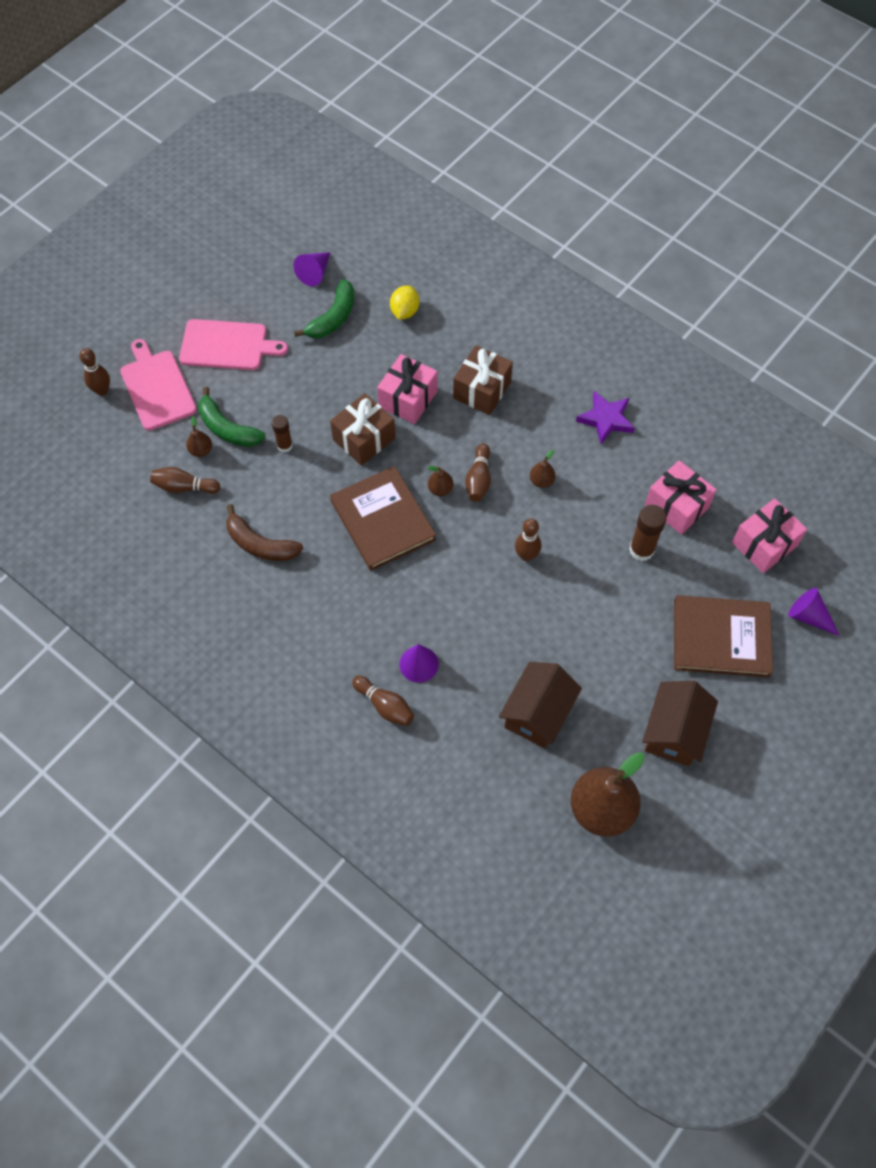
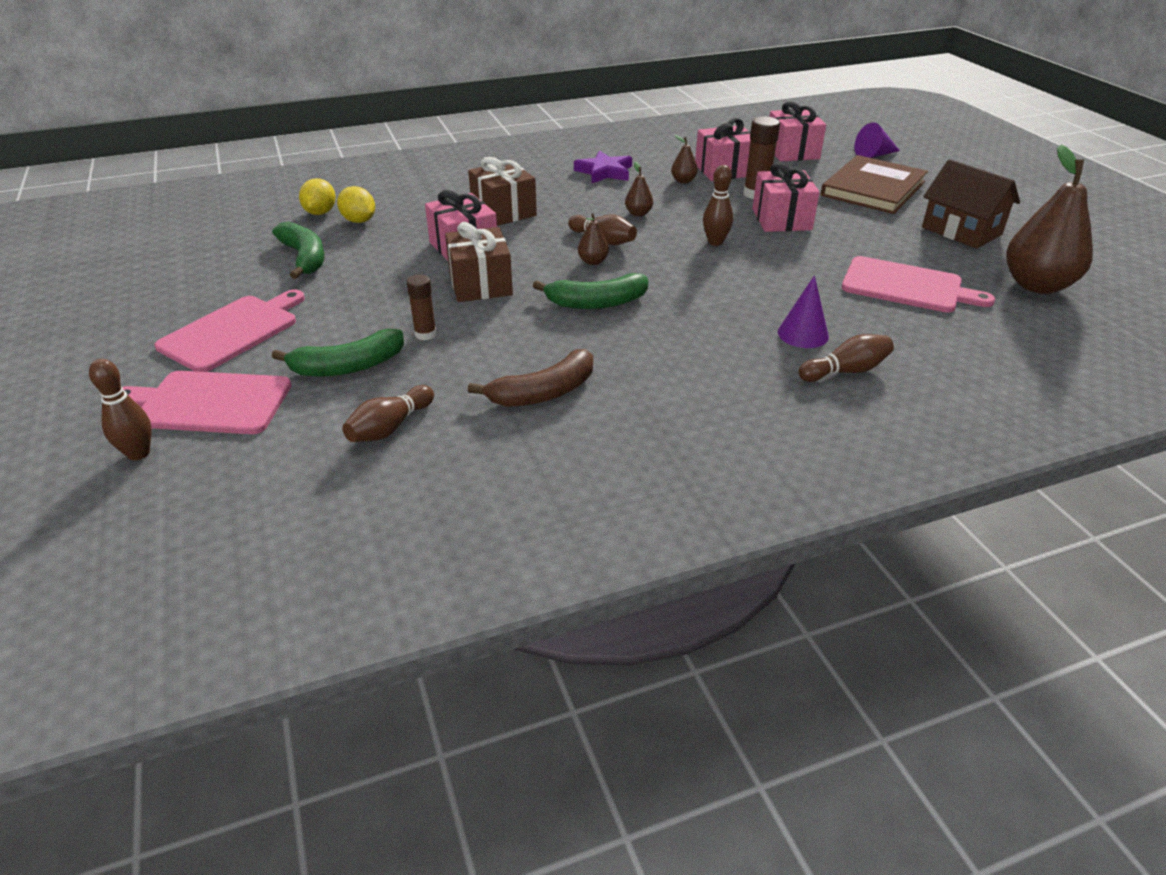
camera: 60 degrees left, 25 degrees down
(201, 450) = (352, 396): brown pear -> brown pear (683, 181)
(315, 273) = (232, 251): purple cone -> none
(383, 520) = (596, 303): brown book -> green banana
(401, 280) = (320, 213): none -> yellow lemon
(538, 713) = (907, 286): brown house -> pink cutting board
(602, 587) = (781, 219): none -> pink gift

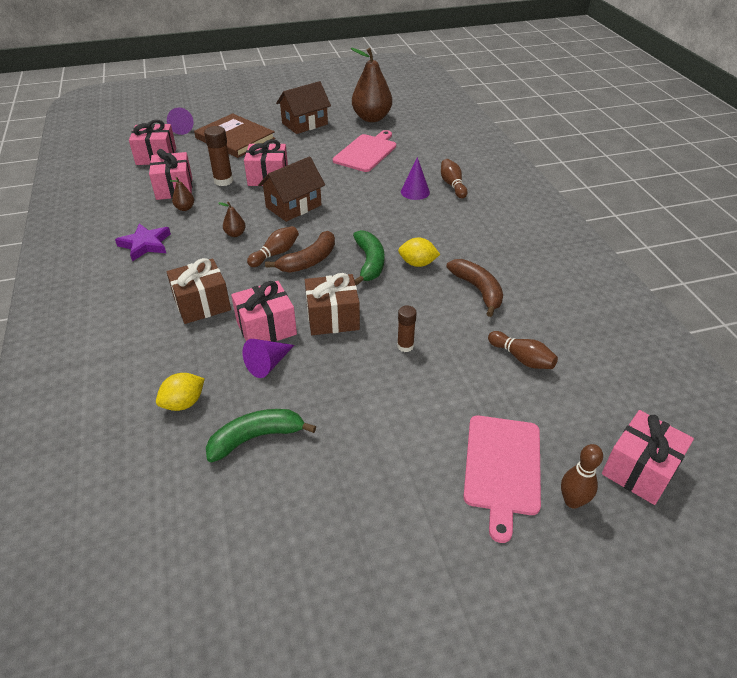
camera: 85 degrees left, 5 degrees up
(157, 520) = (639, 469): none -> pink gift
(232, 331) = (392, 472): pink cutting board -> none
(320, 213) = (150, 437): yellow lemon -> yellow lemon (417, 263)
(348, 366) = (449, 386): green banana -> none
(406, 254) = (268, 364): none -> purple cone
(593, 261) = (309, 261): brown pear -> brown banana
(715, 242) = (293, 206): brown bowling pin -> brown house

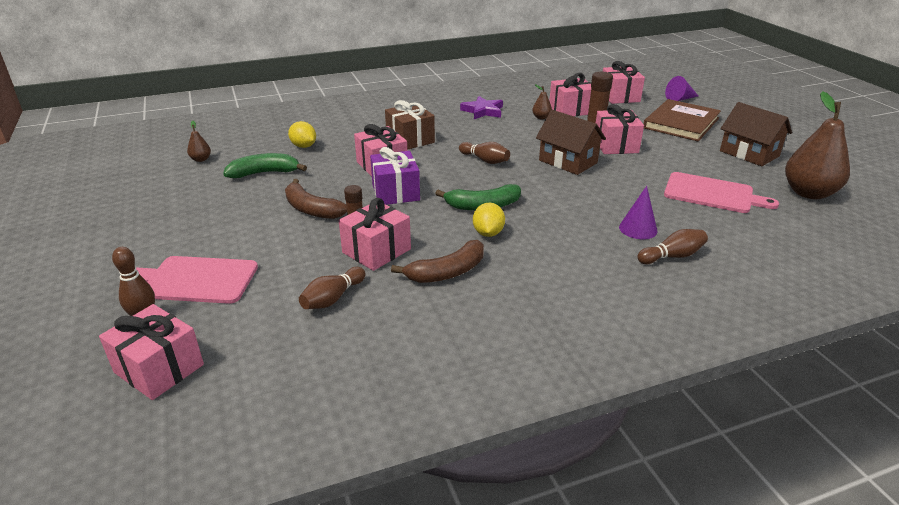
camera: 85 degrees right, 10 degrees down
(235, 234) = (509, 141): brown pear -> brown pear (201, 159)
(256, 438) = (264, 173): green banana -> green banana turned 75 degrees counterclockwise
(268, 364) = (339, 170): purple cone -> none
(309, 261) = (478, 176): brown banana -> brown banana (311, 209)
(332, 318) = (395, 192): brown gift -> purple gift
(445, 331) = (376, 251): none -> pink gift

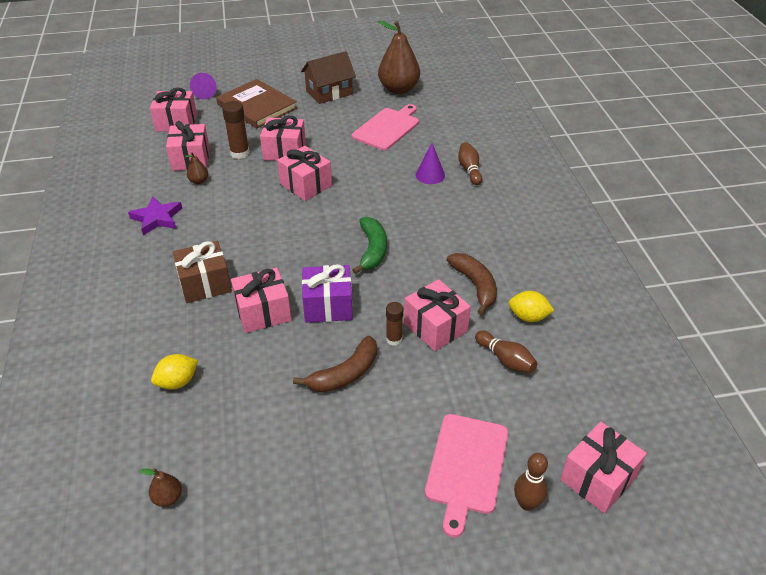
camera: 80 degrees left, 10 degrees up
(264, 173) = (240, 420): green banana -> none
(485, 160) = (281, 235): brown bowling pin -> none
(488, 233) = (420, 254): yellow lemon -> yellow lemon (528, 317)
(568, 161) = (306, 185): brown house -> pink gift

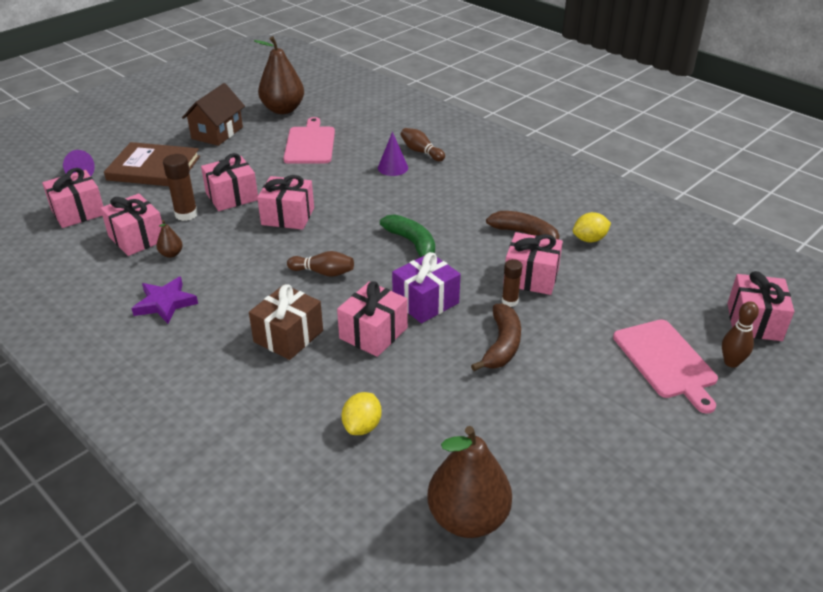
camera: 35 degrees left, 5 degrees down
(168, 498) = (468, 518): brown pear -> brown pear, size x2.33
(505, 359) = (608, 276): brown bowling pin -> brown bowling pin (323, 272)

